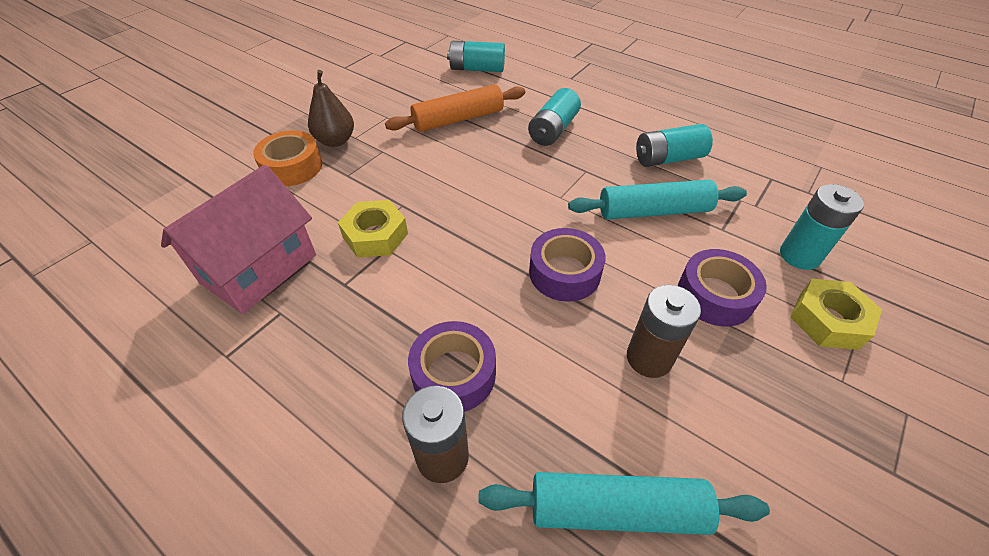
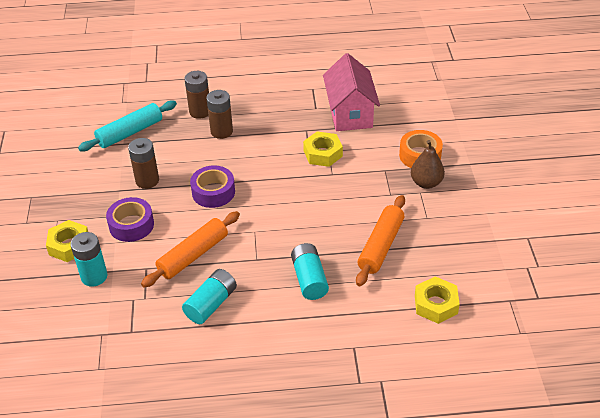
camera: 140 degrees right, 5 degrees down
(454, 374) = (221, 131): purple tape -> brown battery
(477, 69) = (435, 304): turquoise battery -> yellow nut
(654, 211) = (193, 255): turquoise rolling pin -> orange rolling pin

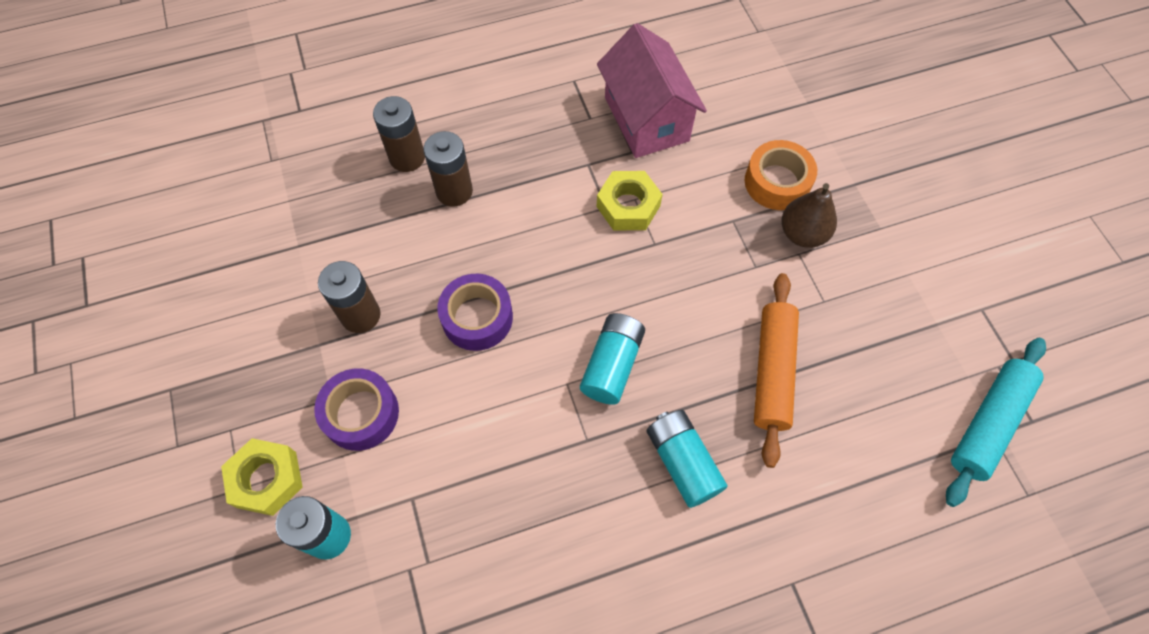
camera: 15 degrees left, 20 degrees up
(130, 132) = (303, 221): turquoise rolling pin -> turquoise rolling pin (988, 423)
(193, 255) = (482, 455): orange rolling pin -> none
(211, 304) = (541, 549): turquoise battery -> turquoise battery (612, 365)
(435, 304) = (889, 469): yellow nut -> none

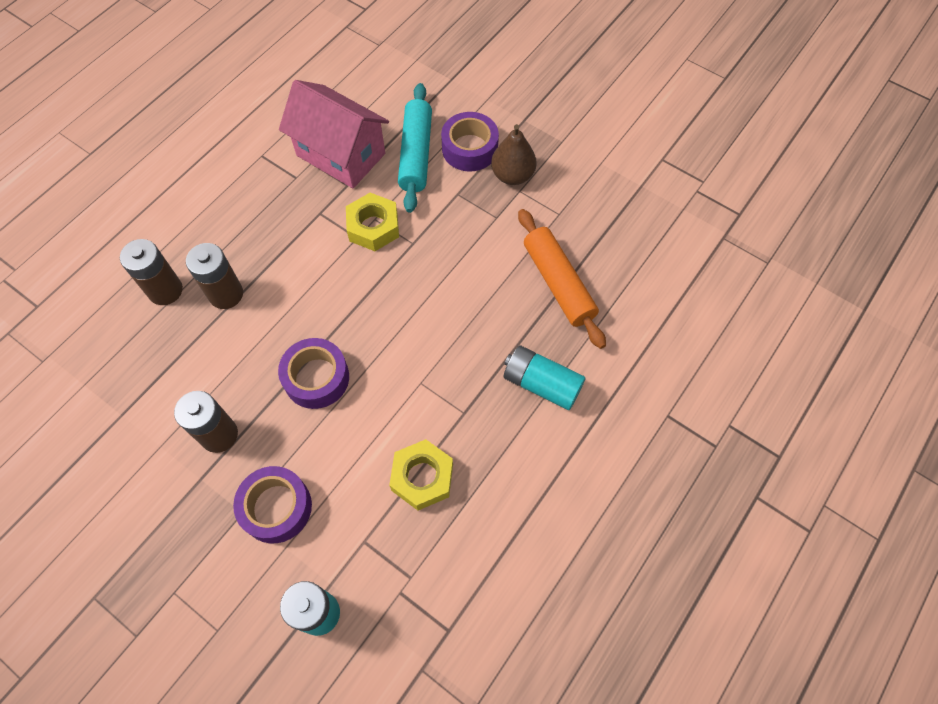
camera: 35 degrees left, 0 degrees up
(266, 479) = (235, 608): yellow nut -> yellow nut (422, 477)
(612, 365) = (444, 348): turquoise battery -> none
(777, 182) = (469, 148): orange tape -> purple tape
(988, 423) = (715, 232): turquoise rolling pin -> turquoise rolling pin (416, 154)

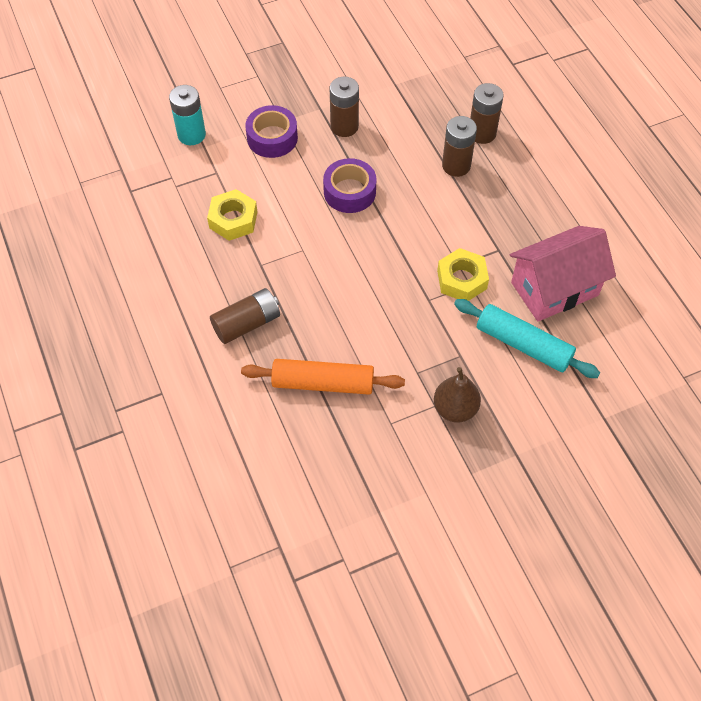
camera: 120 degrees right, 5 degrees down
(469, 148) = (506, 390): purple tape -> none
(541, 384) = (247, 323): turquoise battery -> brown battery

